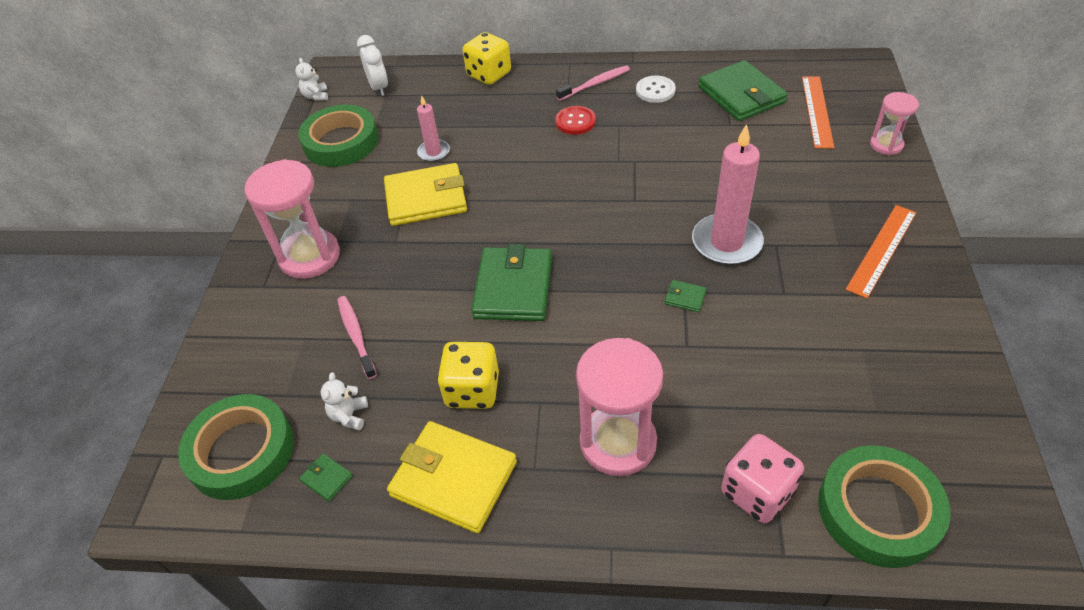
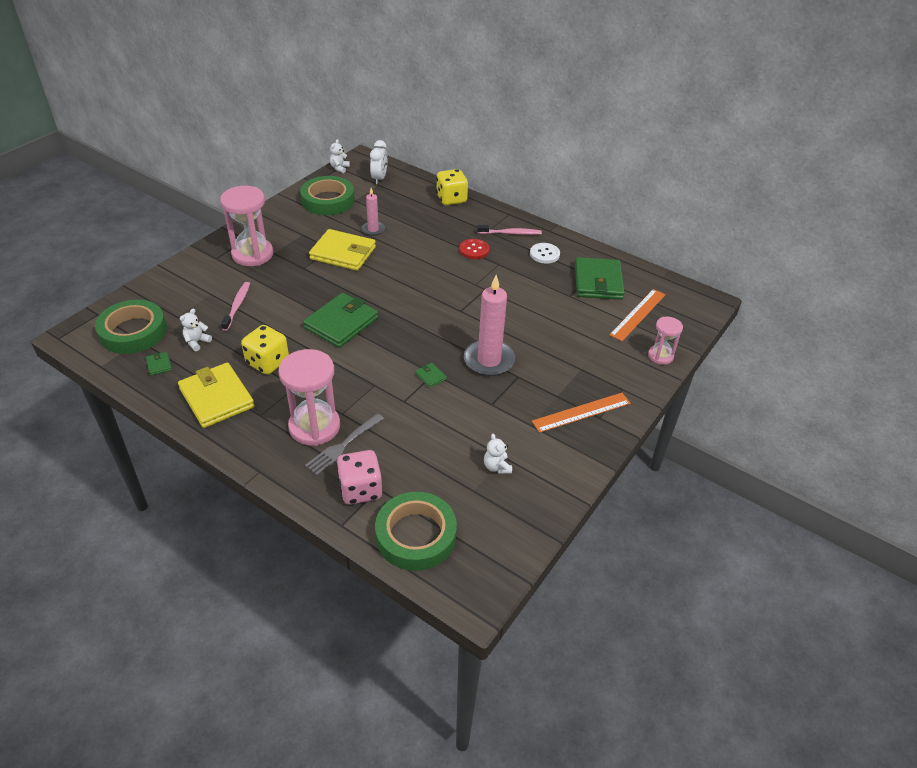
camera: 25 degrees right, 5 degrees down
(677, 445) = (343, 445): none -> grey fork
(869, 366) = (497, 467): none -> white teddy bear

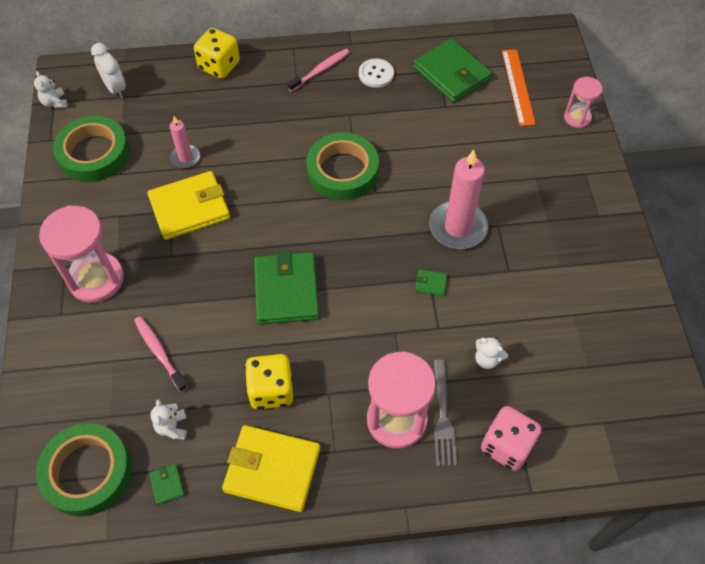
camera: 40 degrees left, 15 degrees up
(159, 365) = (167, 485): green wallet -> green wallet turned 45 degrees clockwise
(416, 535) = (595, 447): green tape -> green tape (342, 171)
(474, 250) = (309, 114): red button -> none
(497, 467) = (579, 329): white teddy bear -> white teddy bear (487, 359)
(581, 412) = (581, 222): orange ruler -> none

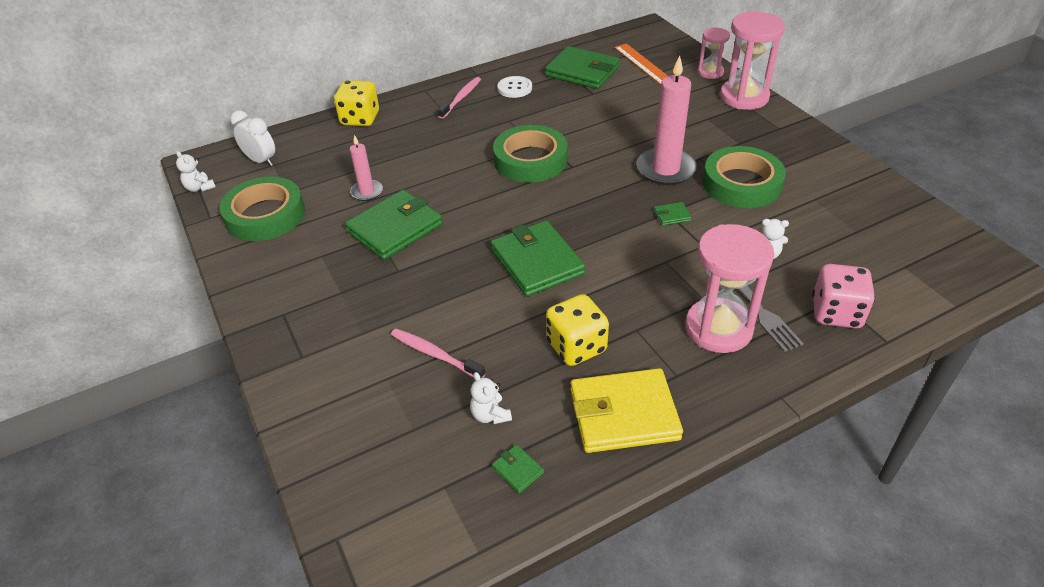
camera: 20 degrees left, 15 degrees down
(87, 472) = (416, 492): green tape -> green tape (741, 183)
(96, 279) = (326, 314): pink hourglass -> pink hourglass (744, 97)
(189, 208) = (395, 228): yellow wallet -> green wallet

